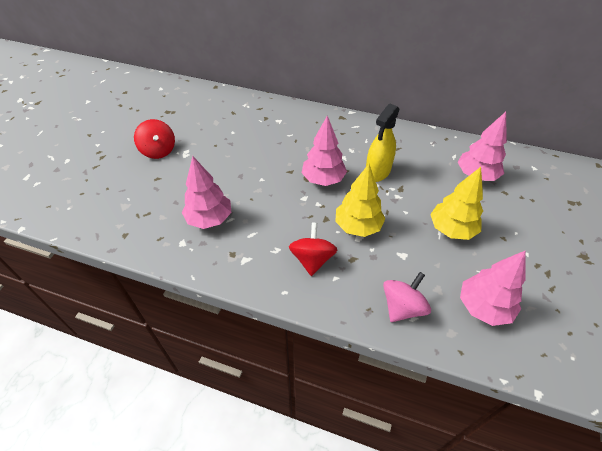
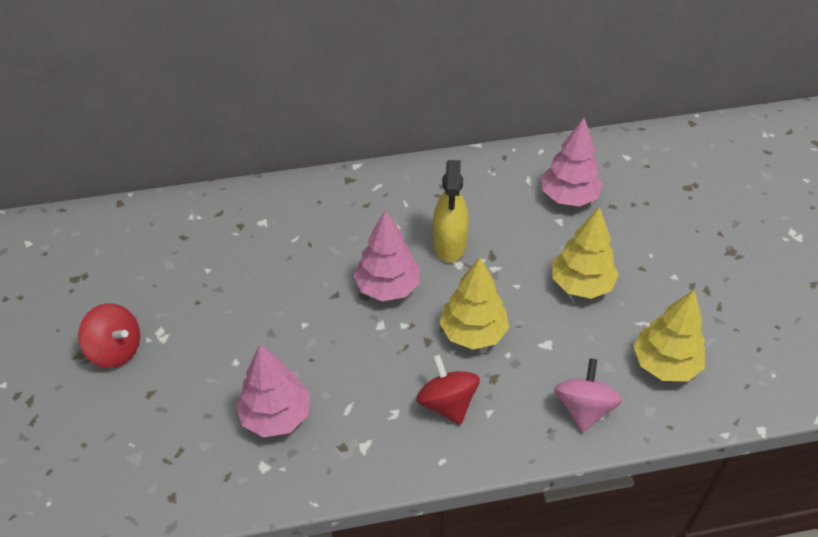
camera: 30 degrees left, 0 degrees up
(483, 307) = (665, 364): pink tree -> yellow tree

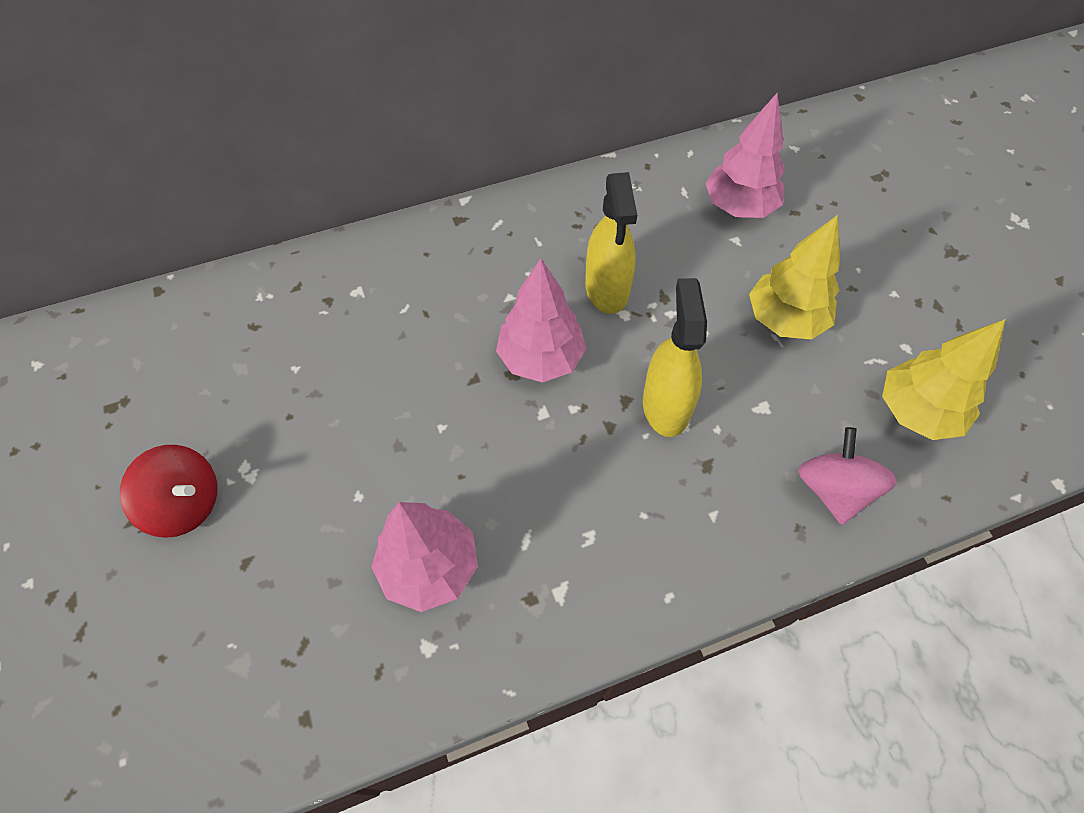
camera: 10 degrees left, 10 degrees up
(447, 403) = (656, 511): red spinning top -> none
(473, 333) = (665, 406): yellow tree -> yellow spray bottle

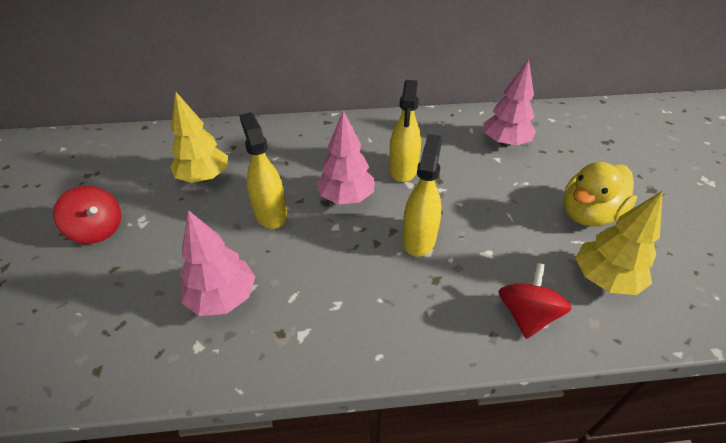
camera: 15 degrees right, 15 degrees down
(440, 412) = (270, 213): none -> yellow spray bottle
(785, 320) = (518, 206): yellow tree -> yellow tree (204, 177)
(833, 490) = (526, 315): pink spinning top -> red spinning top
(878, 313) = (588, 214): none -> yellow duck

